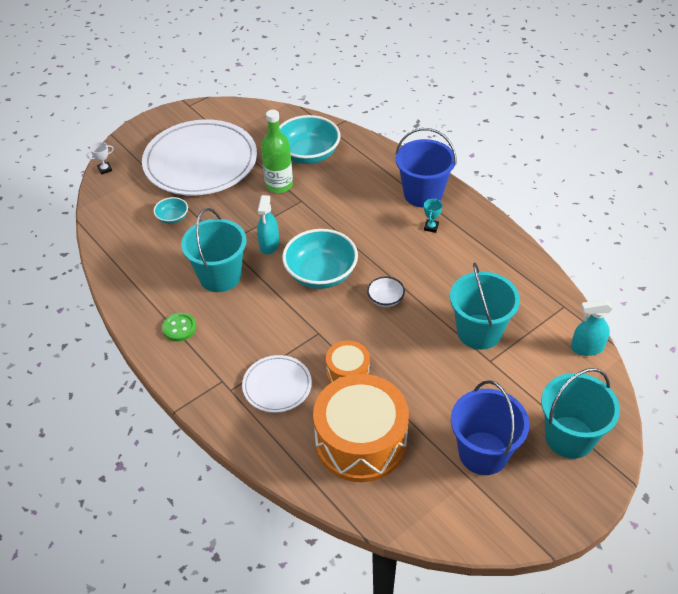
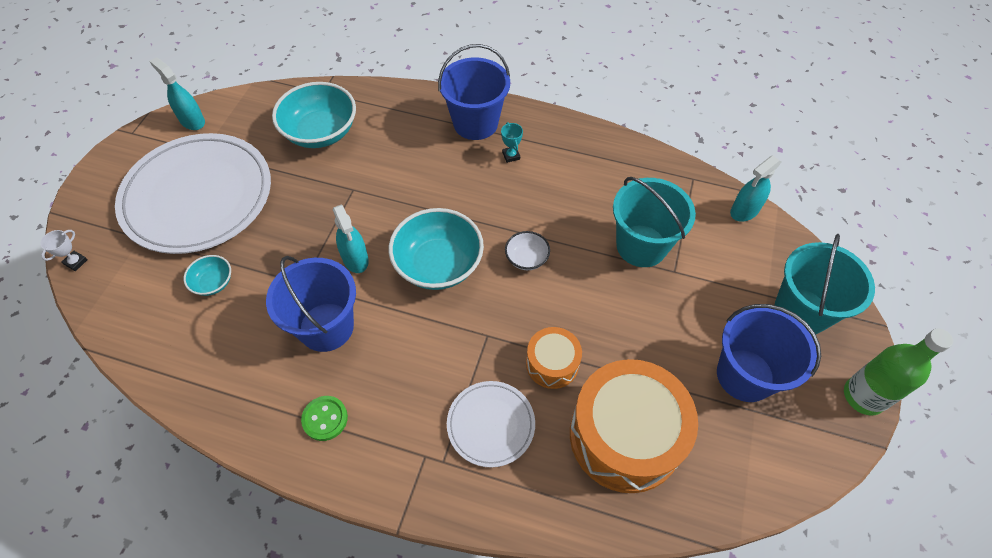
camera: 35 degrees left, 10 degrees up
(220, 276) = (326, 327): turquoise bucket -> blue bucket
(231, 113) = (192, 121): none -> turquoise spray bottle
(279, 185) = (314, 182): green bottle -> green bottle (863, 396)

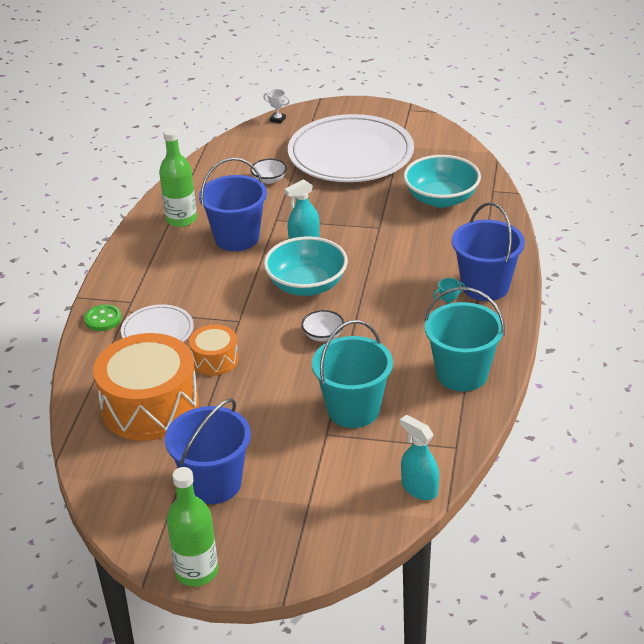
camera: 85 degrees right, 20 degrees down
(192, 121) = (432, 133): turquoise spray bottle -> none
(213, 283) = (269, 179): turquoise bowl -> white bowl
(262, 389) = (181, 219): none -> green bottle
(325, 419) = (159, 251): green button -> green button (103, 319)
(801, 311) = (292, 529): turquoise bucket -> turquoise bucket (462, 374)

